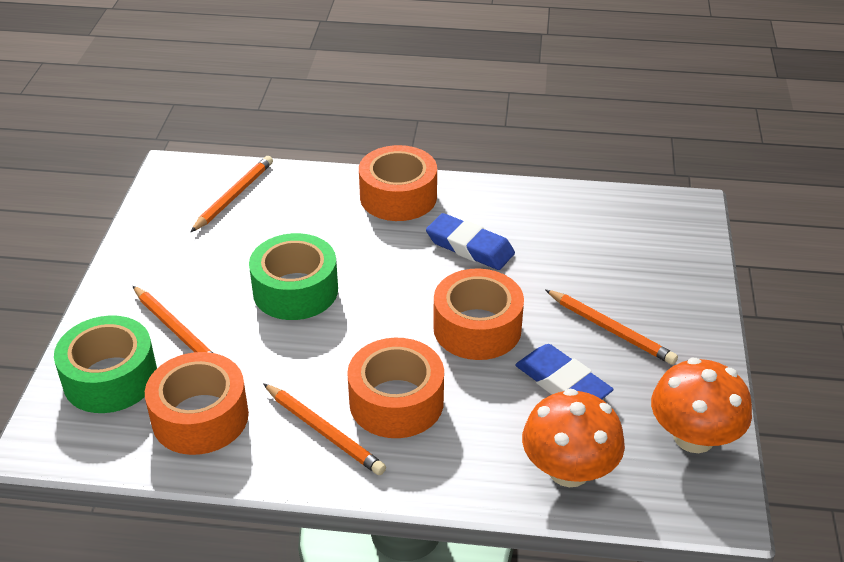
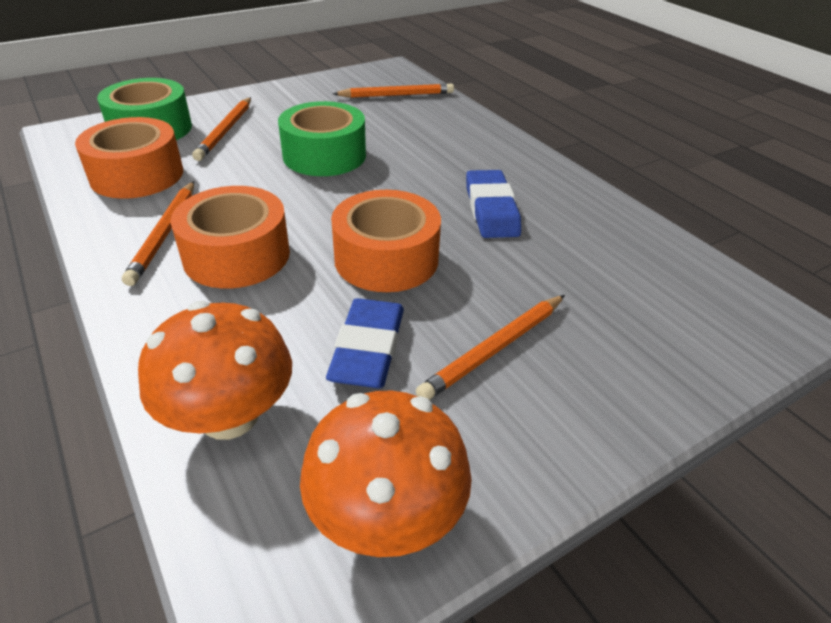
camera: 50 degrees right, 0 degrees up
(398, 197) = (499, 152): orange tape -> none
(611, 329) = (494, 349): orange pencil -> orange pencil turned 45 degrees clockwise

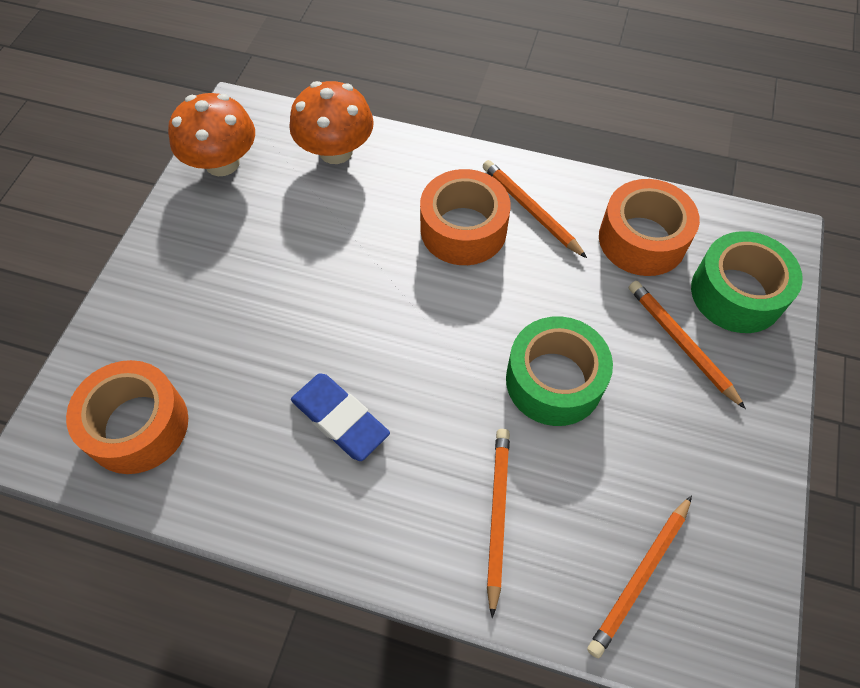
camera: 140 degrees right, 20 degrees up
(368, 349) = (308, 226): blue eraser -> none
(386, 259) = (367, 299): orange tape -> orange tape (137, 425)
(494, 349) = (235, 277): orange pencil -> orange pencil (497, 515)

